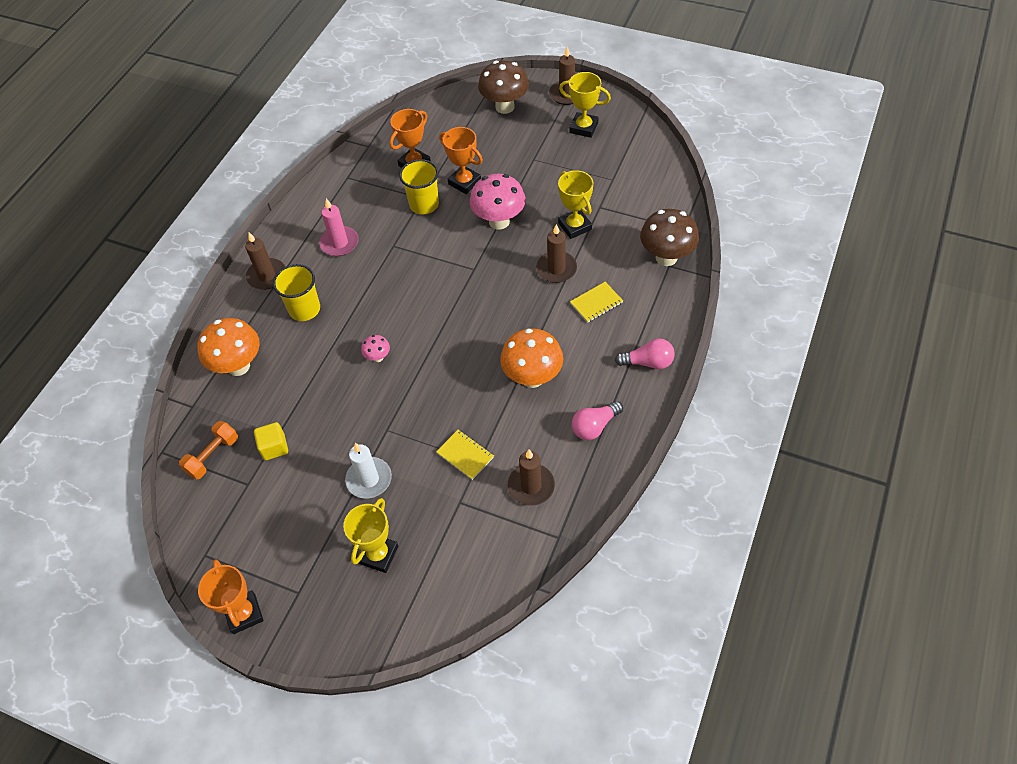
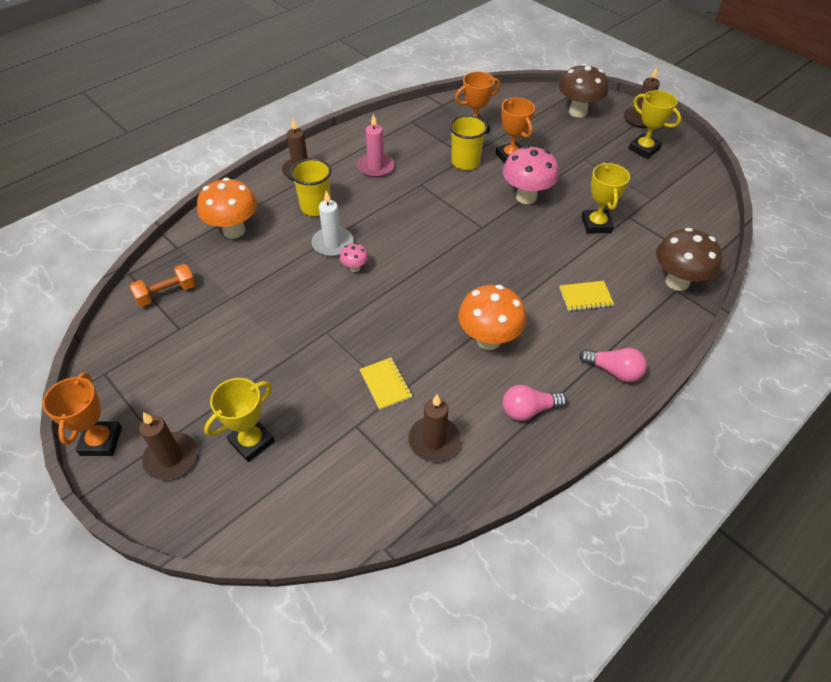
camera: 20 degrees right, 5 degrees down
(274, 447) = (220, 307): yellow cube -> none
(369, 479) = (285, 369): white candle -> white candle (332, 243)
(556, 269) = (560, 254): brown candle -> brown candle (171, 458)

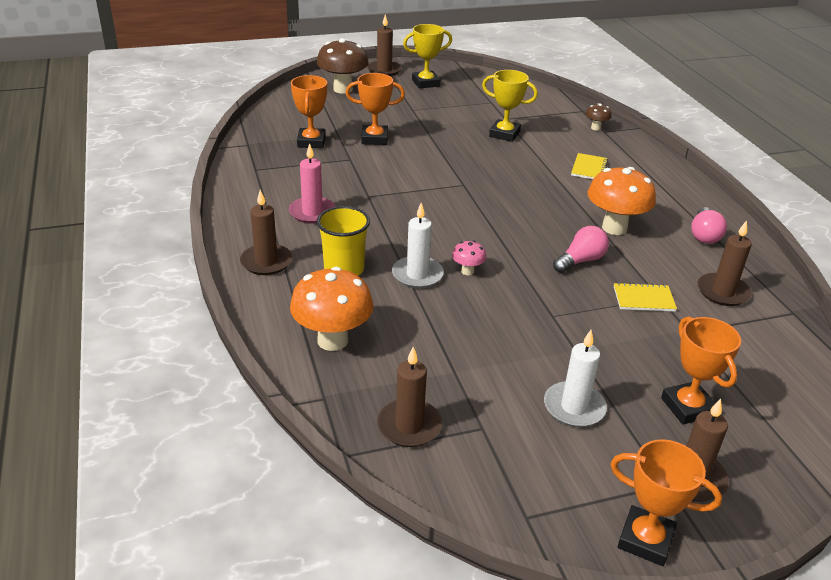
camera: 65 degrees left, 15 degrees down
(166, 293) = (409, 426): orange dumbbell -> brown candle
(221, 371) = (574, 407): none -> white candle
(251, 441) = (687, 407): yellow trophy -> orange trophy
(465, 162) = (358, 162): yellow cup -> none
(526, 197) = (440, 151): pink mushroom -> none
(613, 371) = (677, 185): pink light bulb -> pink light bulb (580, 261)
(677, 282) = (595, 128): brown mushroom -> brown mushroom, size x0.48

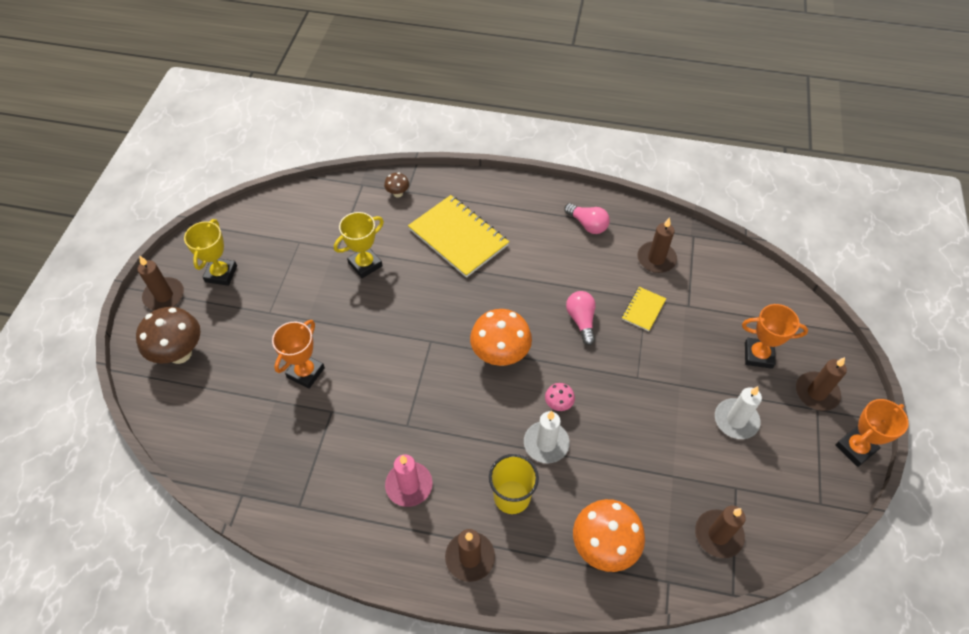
camera: 60 degrees left, 20 degrees up
(311, 142) = (275, 432): orange trophy -> none
(589, 168) = (458, 237): yellow notebook -> yellow notebook, size x2.10
(614, 228) = (550, 273): orange mushroom -> orange mushroom (500, 355)

